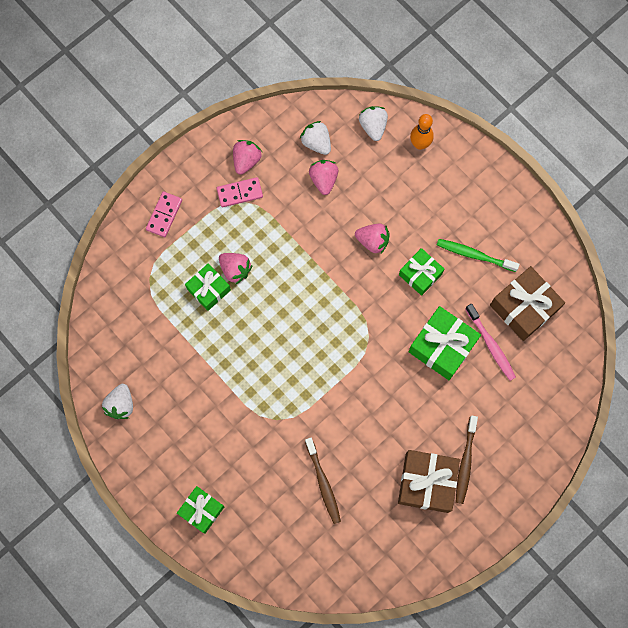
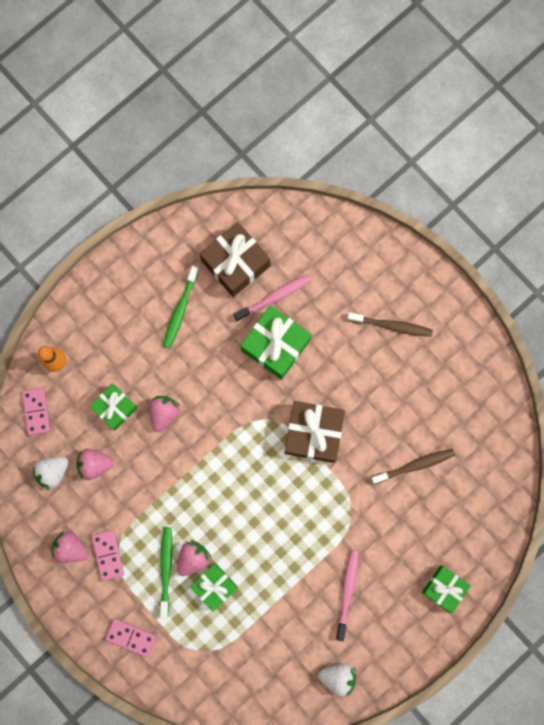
camera: 90 degrees left, 5 degrees up
(200, 414) = (347, 592): none -> pink toothbrush
(225, 245) = (166, 569): none -> green toothbrush
(373, 127) = (36, 411): white strawberry -> pink domino
(420, 274) = (200, 365): green gift -> green gift (115, 408)
(427, 483) = (412, 364): brown gift -> brown gift (313, 433)

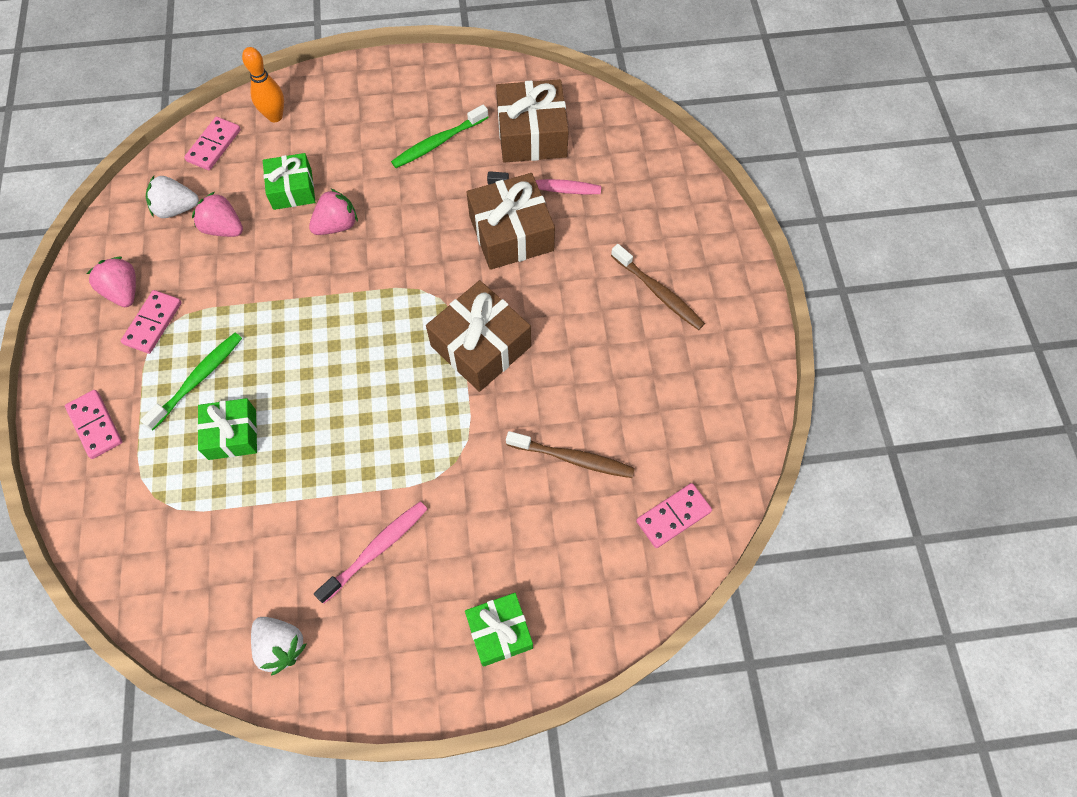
camera: 35 degrees right, 15 degrees down
(193, 558) = (237, 388): pink strawberry -> none
(276, 345) = (511, 233): green gift -> brown gift
(490, 461) = (673, 516): none -> pink domino

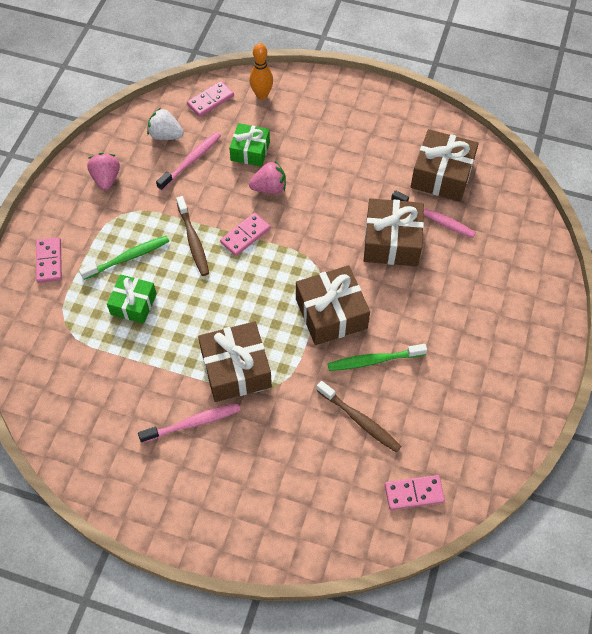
camera: 25 degrees right, 5 degrees down
(153, 323) = (115, 208): pink domino -> pink domino (245, 235)
(223, 228) = (191, 161): pink strawberry -> pink toothbrush
(281, 646) = (101, 458): white strawberry -> none
(398, 461) = (236, 369): none -> brown gift
(438, 142) = (369, 155): green toothbrush -> green toothbrush (374, 360)
(499, 632) = (250, 517): green gift -> none
(658, 292) = (482, 328): brown toothbrush -> brown toothbrush (193, 240)

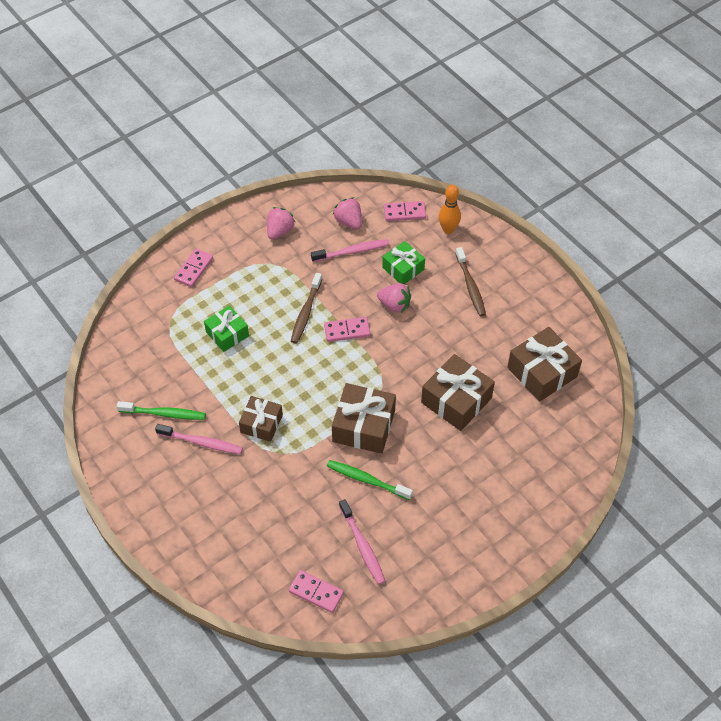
camera: 35 degrees right, 5 degrees down
(128, 258) = (249, 298): green toothbrush -> green toothbrush (164, 414)
(165, 135) = (349, 221): white strawberry -> pink strawberry
(236, 369) = (261, 424): brown gift -> brown gift, size x0.64
(360, 420) = (320, 516): brown toothbrush -> brown toothbrush (470, 286)
(434, 218) = (506, 402): pink toothbrush -> pink toothbrush (362, 546)

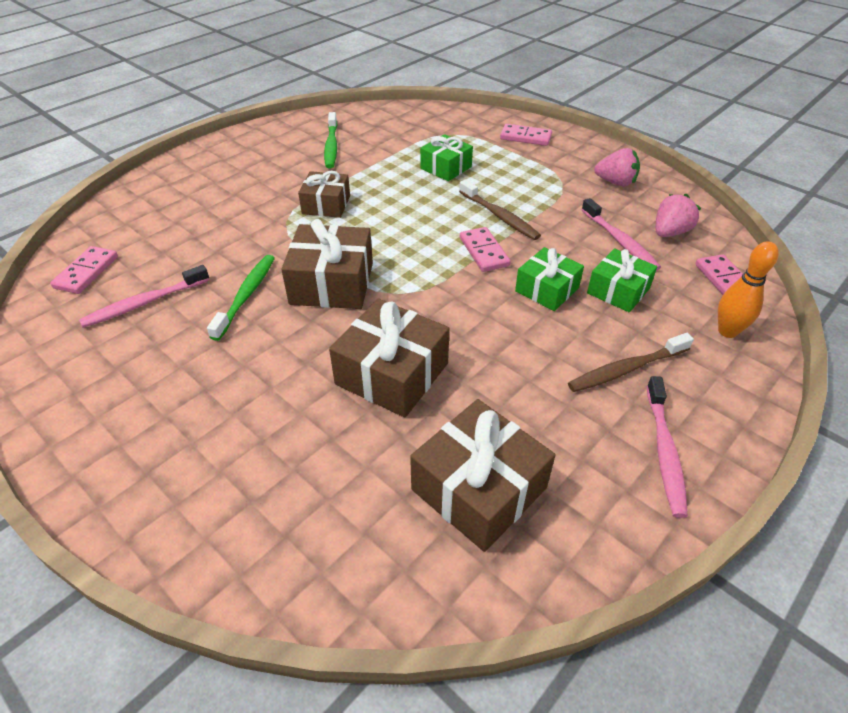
camera: 80 degrees right, 10 degrees down
(201, 442) = (297, 171): pink toothbrush -> pink toothbrush (664, 451)
(306, 312) = (499, 216): brown toothbrush -> brown toothbrush turned 135 degrees counterclockwise
(394, 305) = (547, 289): pink strawberry -> green gift

